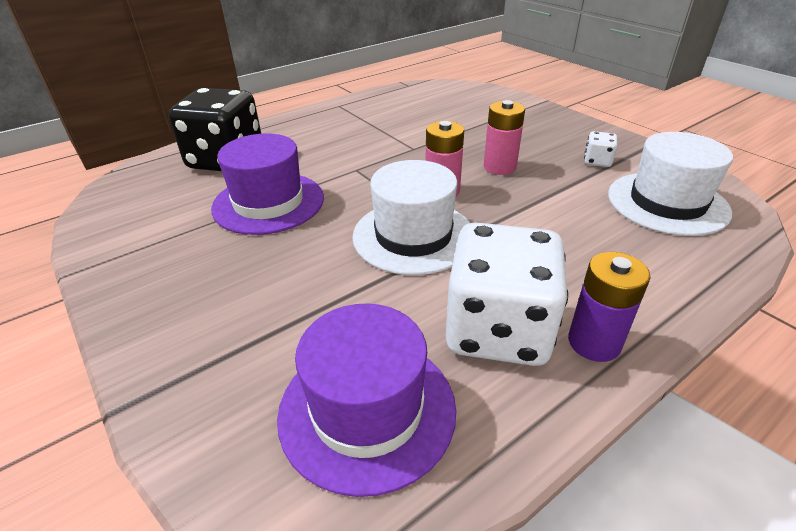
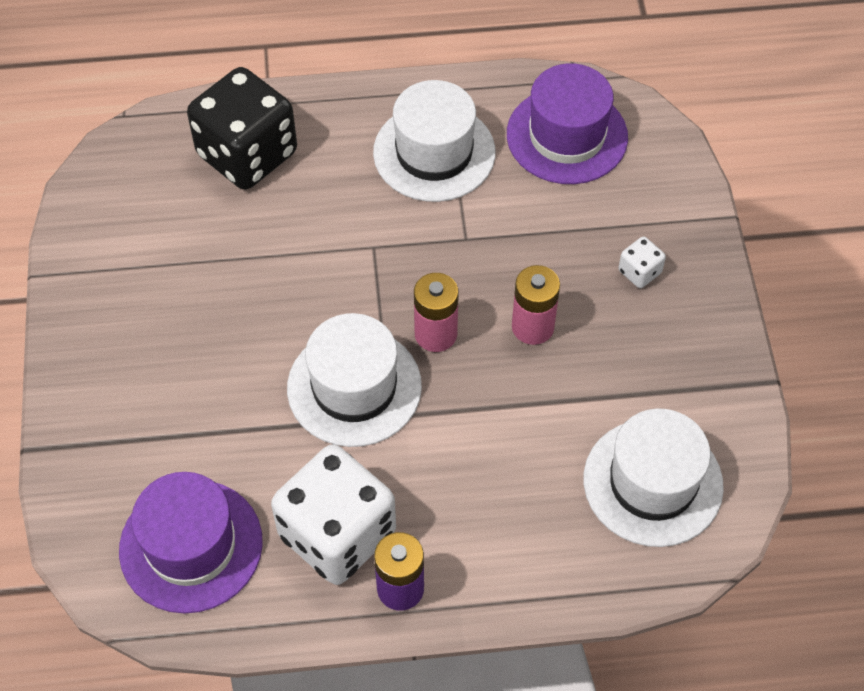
camera: 30 degrees right, 20 degrees up
(268, 203) = (250, 260): purple hat -> purple hat (567, 136)
(356, 125) = (434, 152): none -> white hat
(597, 161) = (654, 377): white dice -> white dice (639, 272)

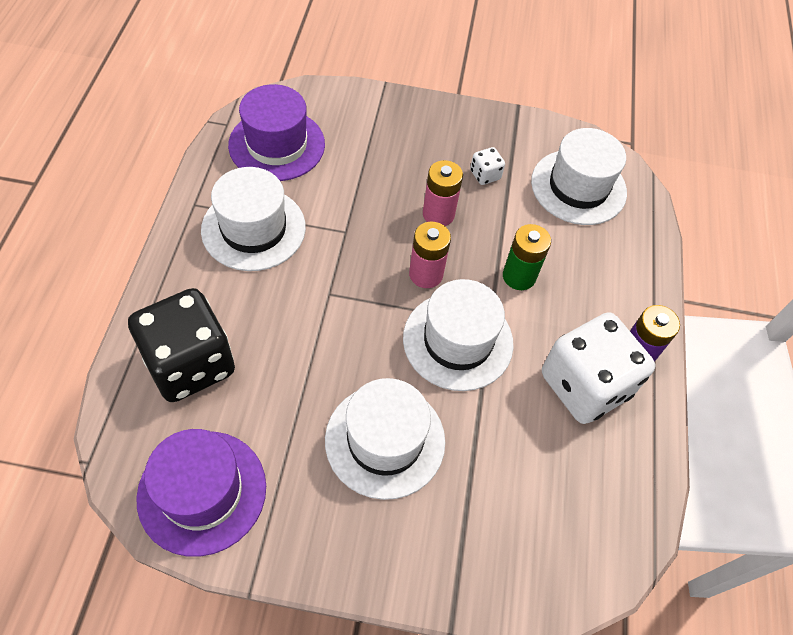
camera: 80 degrees left, 0 degrees up
(191, 545) = (577, 497): purple hat -> purple hat (202, 491)
(209, 345) = (385, 440): none -> white hat
(471, 435) = (519, 276): none -> green battery
(639, 272) = (412, 142): white dice -> white dice (485, 175)

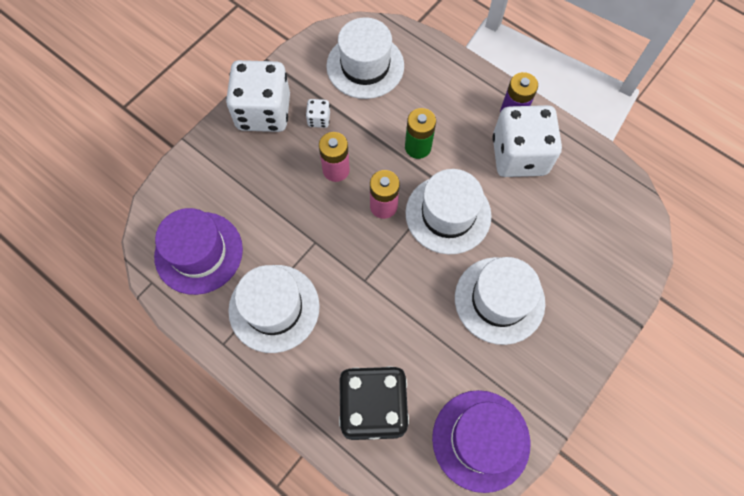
camera: 55 degrees left, 10 degrees up
(459, 128) = (263, 112): none -> white dice

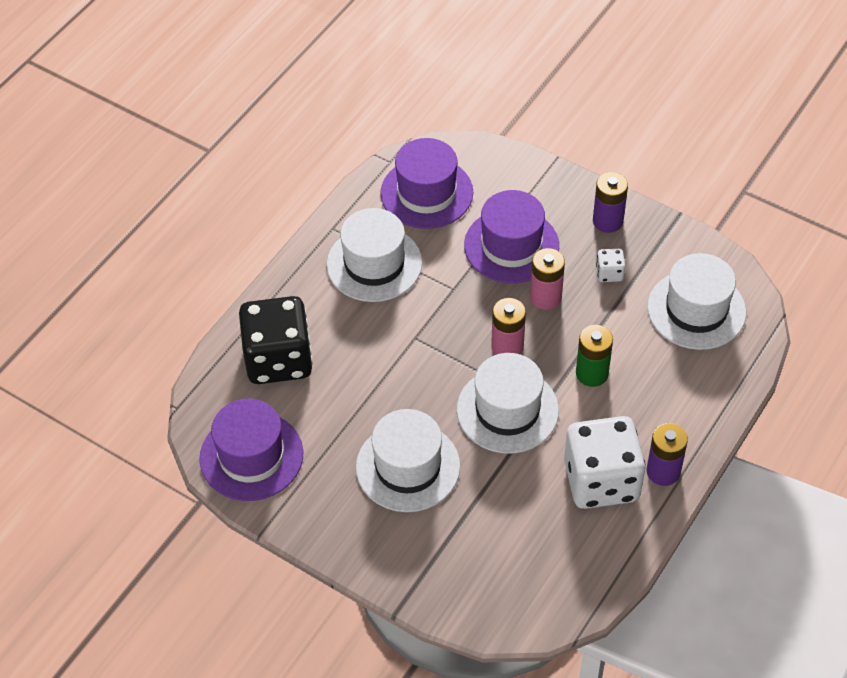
camera: 85 degrees right, 15 degrees down
(263, 112) = (607, 221): white dice -> purple battery
(275, 189) = (511, 246): none -> purple hat

